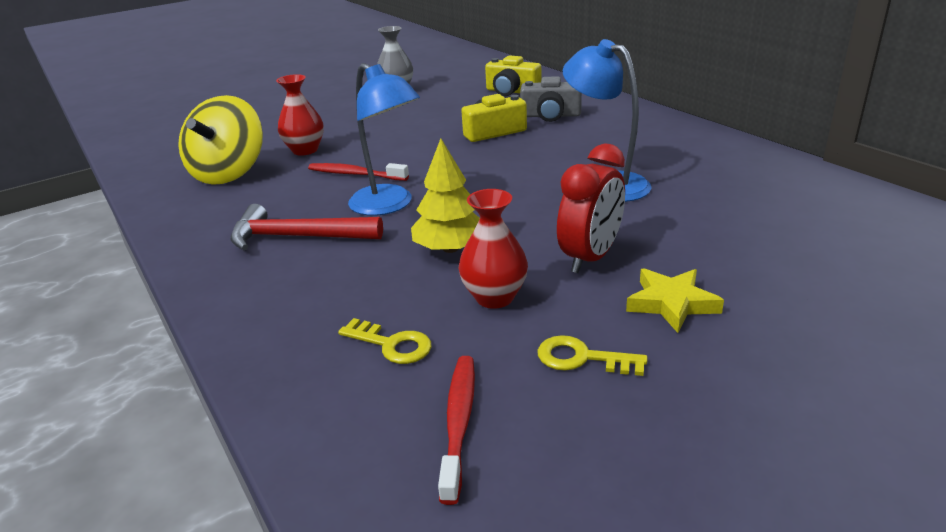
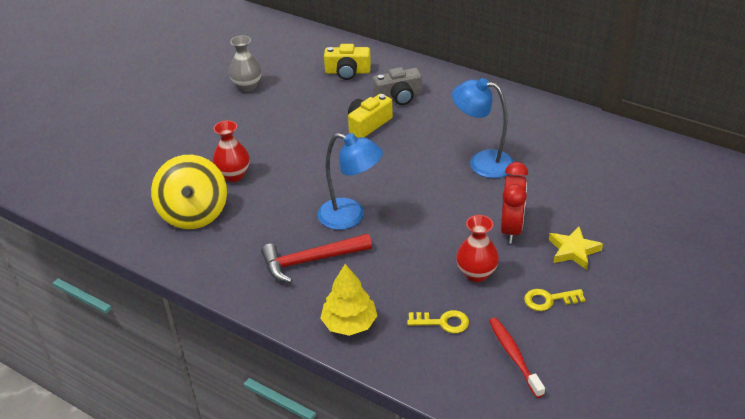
camera: 25 degrees left, 10 degrees up
(355, 174) = (299, 192): red toothbrush -> none
(450, 248) = (422, 243): yellow tree -> yellow tree (349, 323)

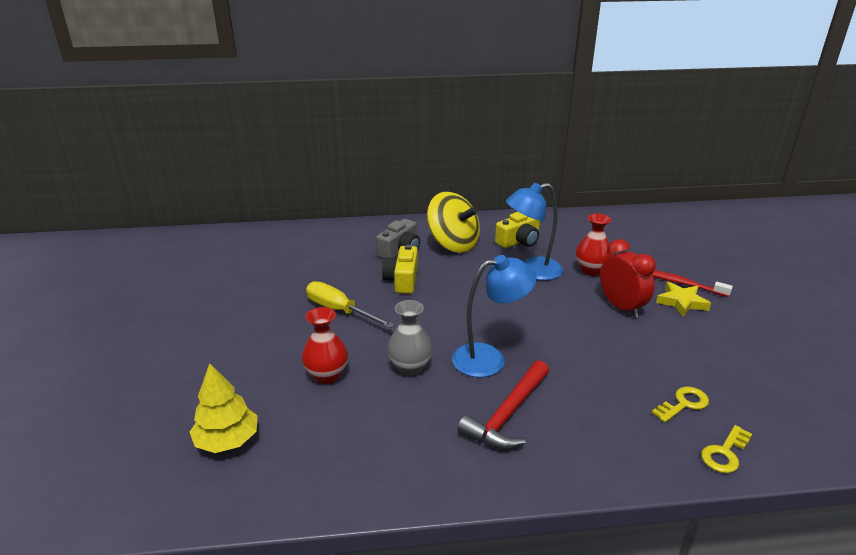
camera: 40 degrees left, 10 degrees down
(194, 213) = (329, 433): yellow spinning top -> yellow spinning top (453, 244)
(247, 86) = (241, 293): grey vase -> grey vase (410, 367)
(294, 130) = (339, 310): none -> yellow screwdriver
(347, 72) = (329, 248): yellow camera -> yellow camera (519, 241)
(349, 323) = (619, 451): yellow tree -> yellow tree (227, 440)
(476, 273) = (648, 352): red vase -> red vase (591, 270)
(514, 356) = (766, 399): red toothbrush -> red toothbrush (683, 284)
(549, 300) = (721, 344): yellow key -> yellow key (724, 453)

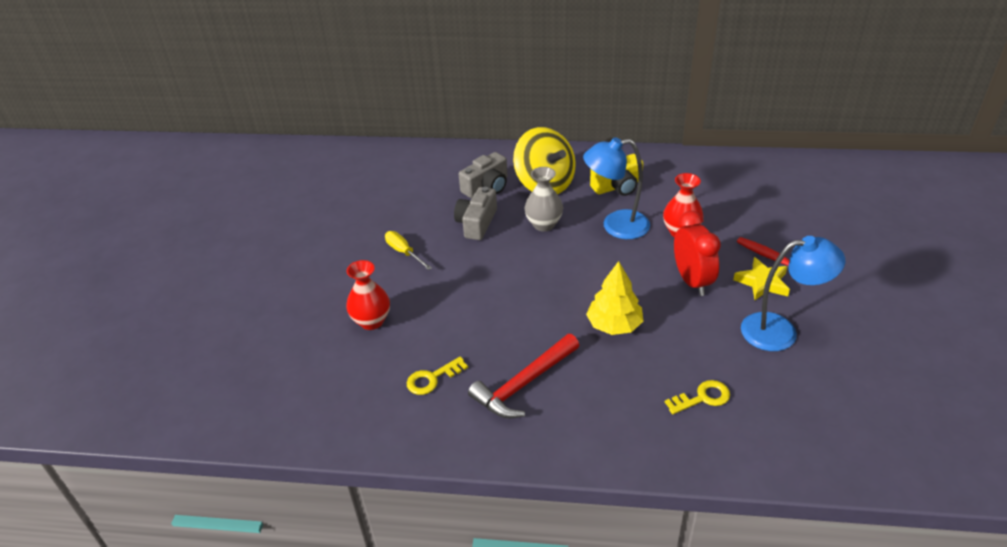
camera: 15 degrees right, 10 degrees up
(227, 440) = (270, 373): yellow tree -> yellow tree (614, 325)
(339, 310) = (404, 252): yellow screwdriver -> yellow screwdriver, size x0.66
(402, 280) = (477, 223): yellow camera -> grey camera
(410, 367) = (450, 323): grey vase -> grey vase (544, 224)
(489, 358) = (530, 323): blue lamp -> blue lamp (780, 331)
(724, 453) = (716, 454): yellow key -> yellow key (432, 379)

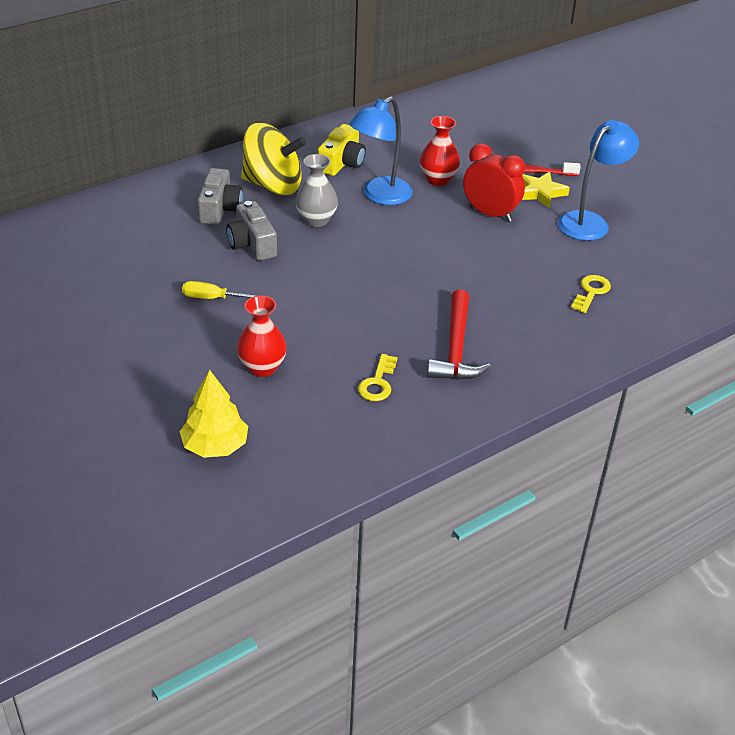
camera: 45 degrees left, 0 degrees up
(614, 325) = (471, 272): yellow tree -> yellow tree (215, 446)

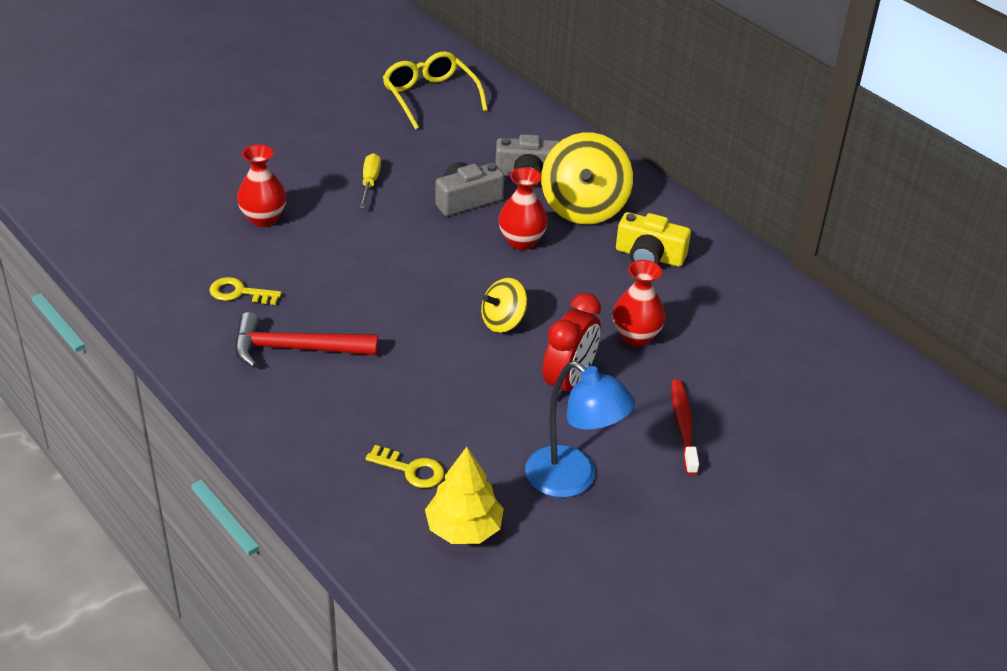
camera: 85 degrees right, 0 degrees up
(72, 254) = (430, 97): none -> yellow glasses
(215, 446) = (156, 199): yellow tree -> yellow tree (463, 528)
(316, 220) = (521, 241): grey vase -> red vase
(380, 196) = (584, 288): blue lamp -> none
(420, 237) = (503, 321): none -> yellow spinning top
(540, 193) = (632, 433): yellow star -> none

